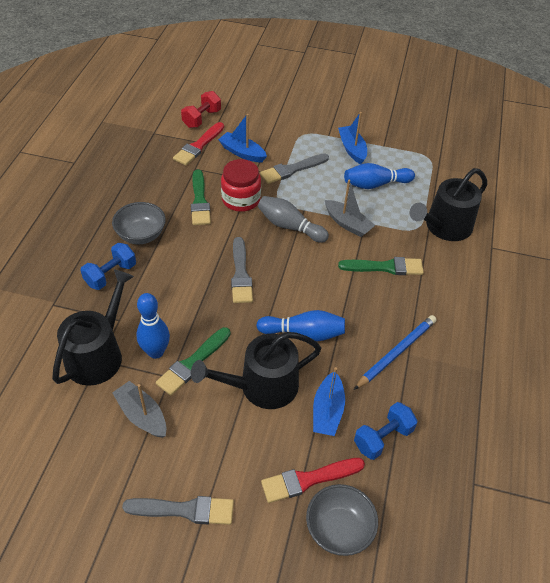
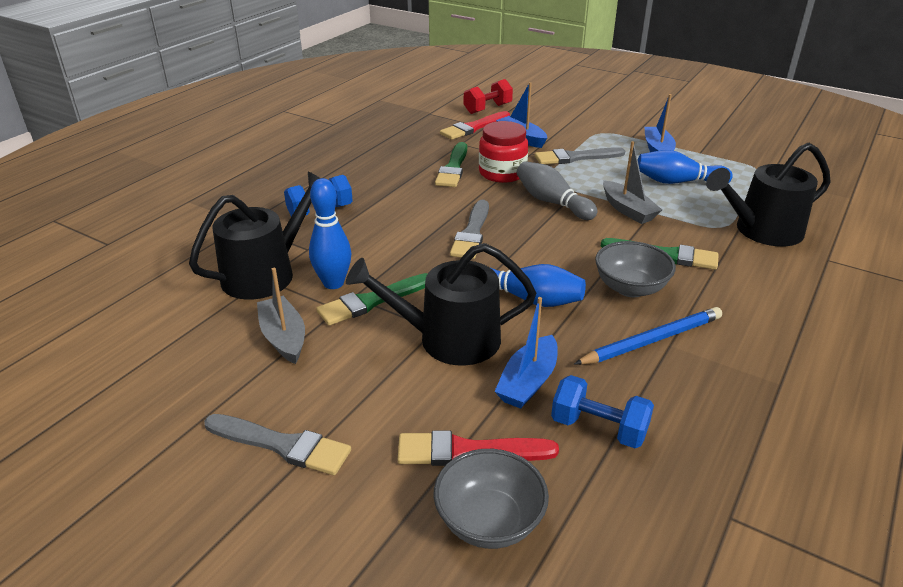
camera: 20 degrees right, 15 degrees down
(141, 235) = (372, 185): grey bowl -> grey bowl (630, 288)
(383, 438) = (598, 428): blue dumbbell -> blue dumbbell turned 45 degrees clockwise

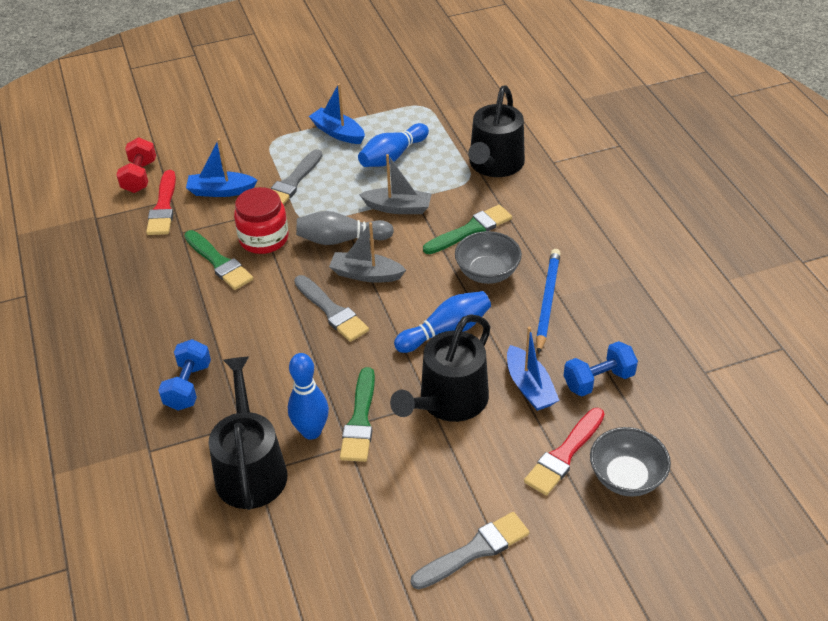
camera: 50 degrees left, 10 degrees up
(283, 337) = (353, 496): grey boat -> grey boat (366, 274)

